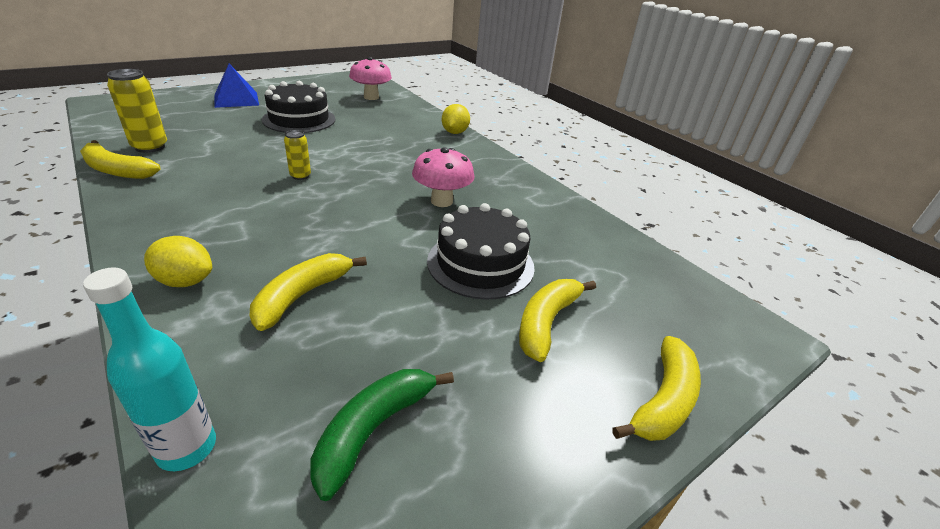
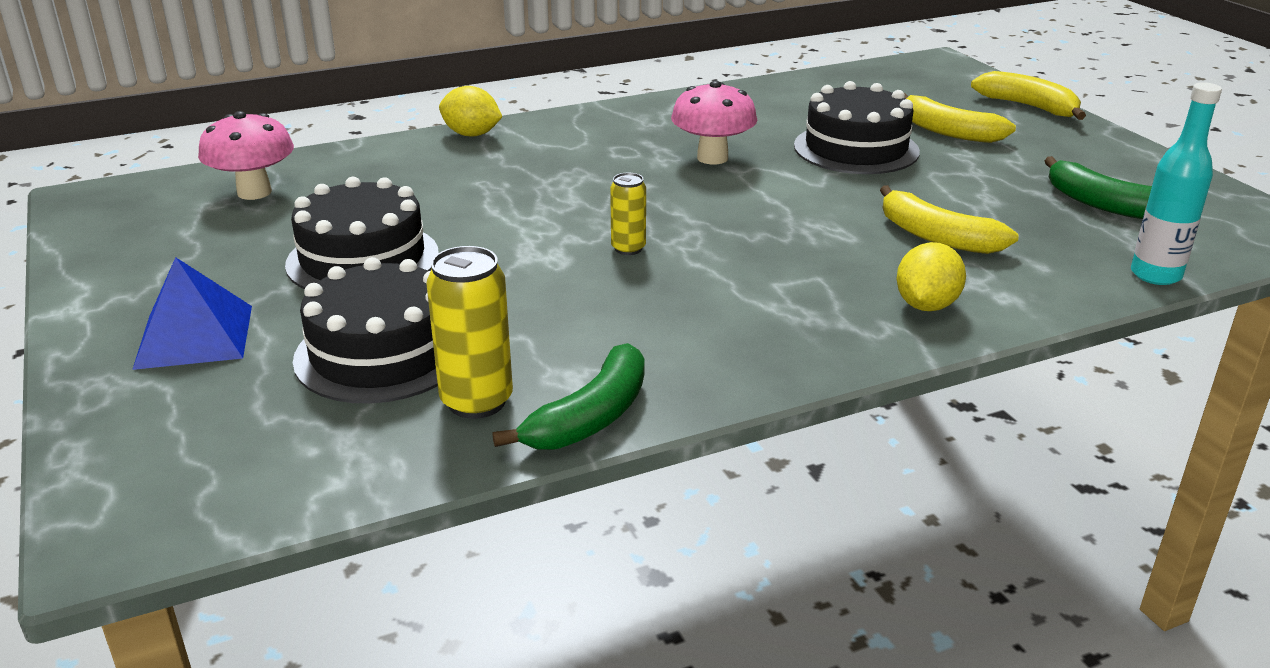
camera: 75 degrees left, 5 degrees down
(117, 170) = (591, 417): yellow banana -> green banana
(205, 128) = (382, 353): none -> black cake

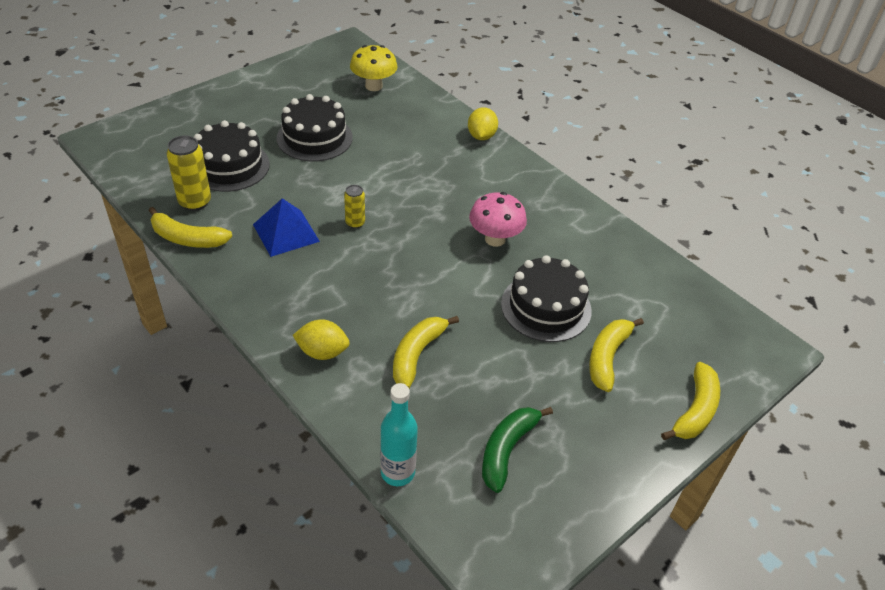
camera: 70 degrees right, 15 degrees up
(194, 336) = (233, 112): blue pyramid -> blue pyramid (286, 232)
(254, 192) = (373, 86): pink mushroom -> yellow mushroom
(591, 417) = (187, 238): green banana -> yellow banana

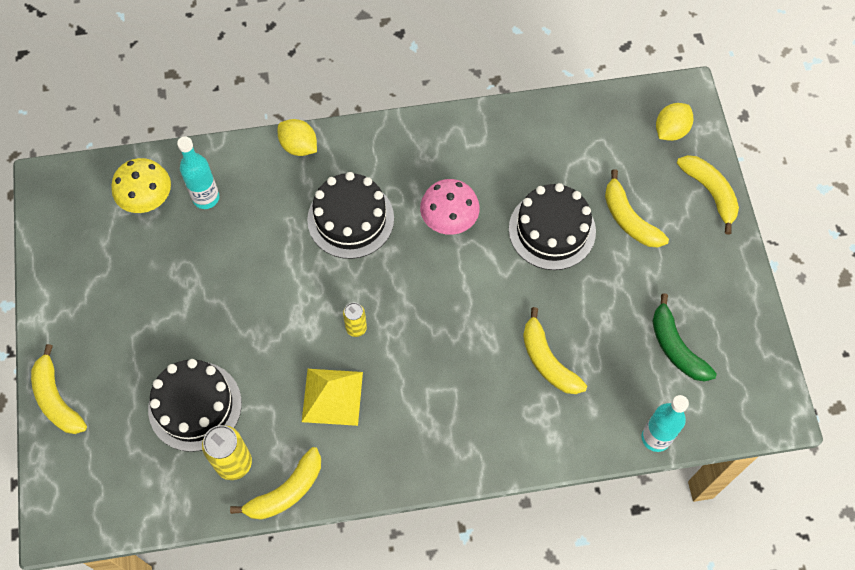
camera: 55 degrees left, 20 degrees up
(193, 104) = (57, 399): none -> yellow banana
(286, 232) = (332, 396): blue pyramid -> yellow pyramid
(314, 138) = (200, 302): black cake -> black cake (350, 219)
(322, 352) = (503, 435): yellow lemon -> yellow lemon (671, 130)
(398, 110) = (206, 198): none -> turquoise bottle

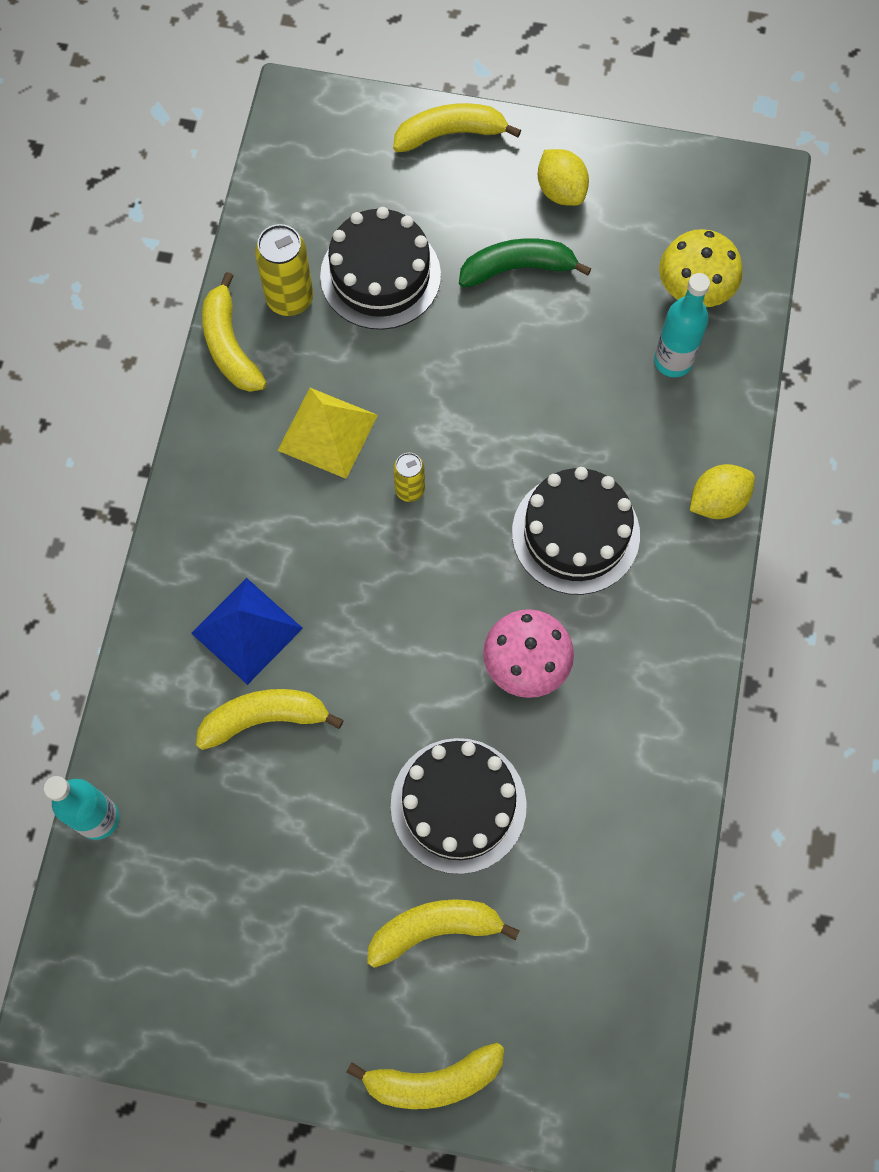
camera: 110 degrees right, 5 degrees up
(494, 395) = (246, 630): none -> blue pyramid
(671, 130) = (565, 1068): yellow lemon -> yellow lemon (561, 191)
(676, 347) = (210, 906): green banana -> green banana (517, 268)

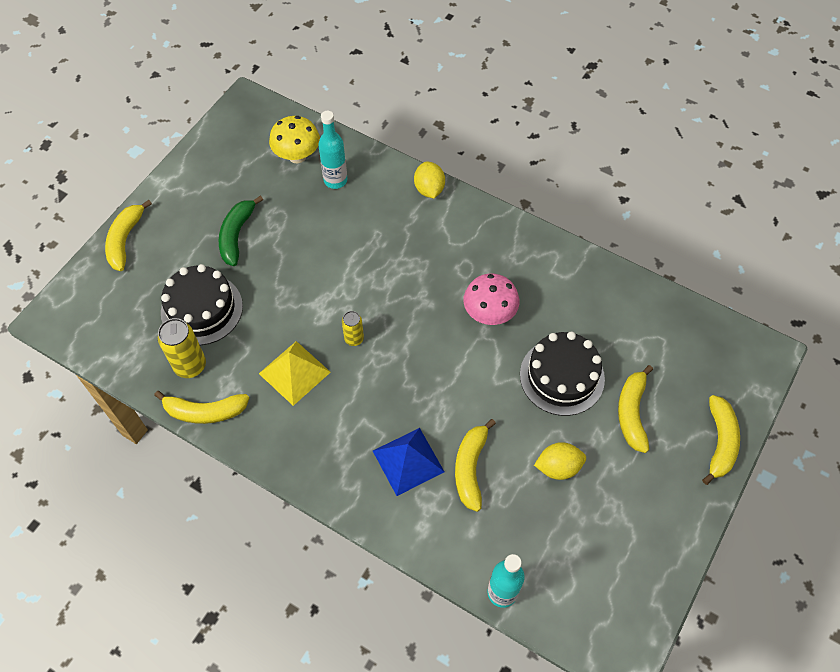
camera: 70 degrees left, 10 degrees down
(561, 191) = (198, 197): yellow lemon -> yellow lemon (558, 467)
(575, 533) = (419, 262): black cake -> none

